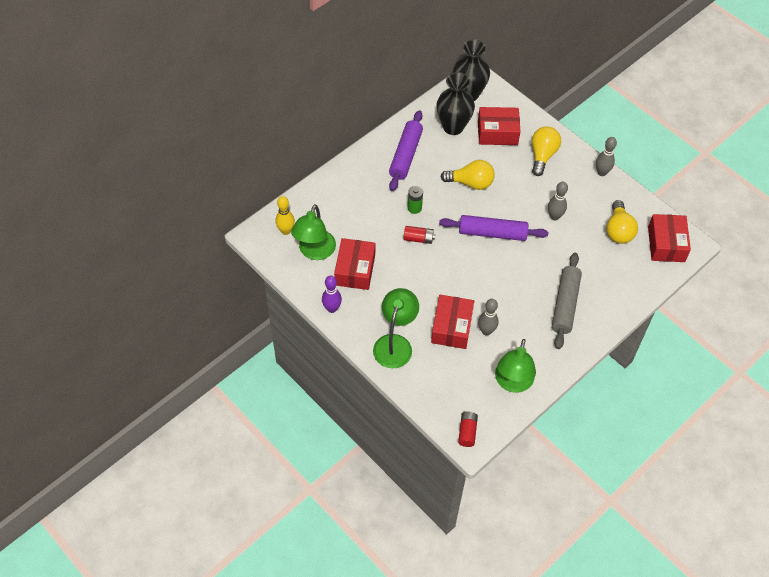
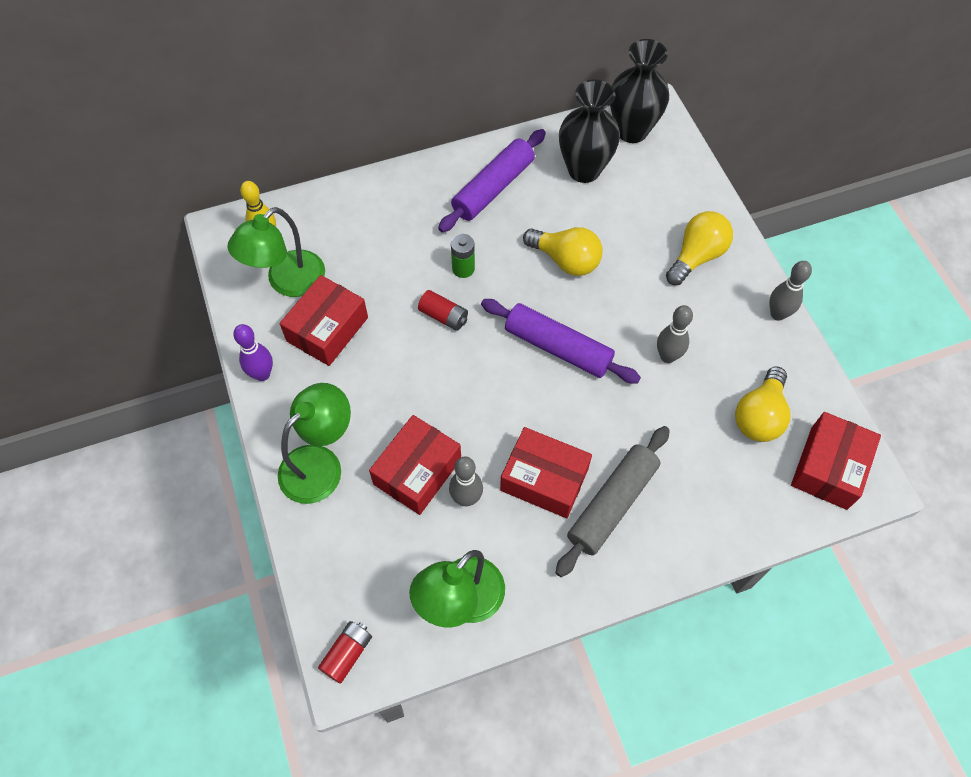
camera: 25 degrees right, 5 degrees up
(497, 133) = (645, 200): red box -> red box (544, 479)

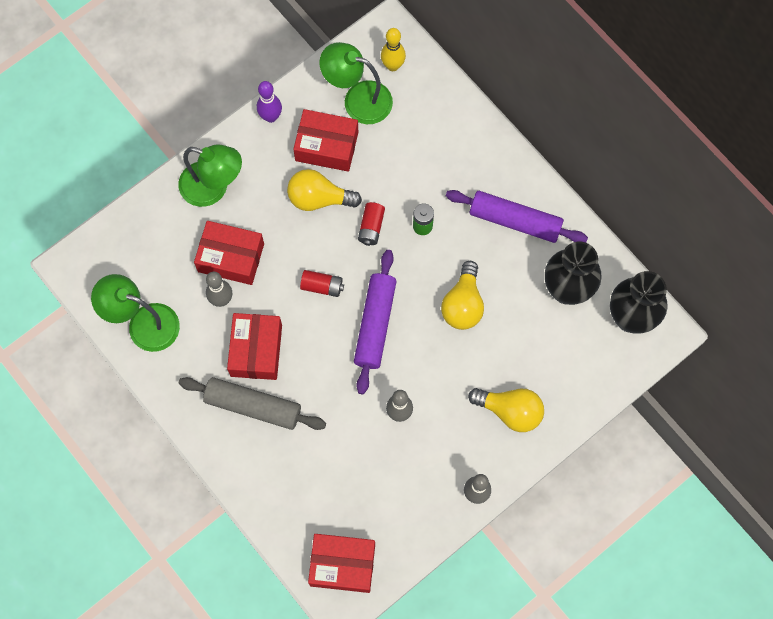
camera: 70 degrees right, 10 degrees up
(347, 654) = (83, 262): red battery -> red battery (322, 286)
(759, 416) = (370, 500): yellow light bulb -> yellow light bulb (319, 198)

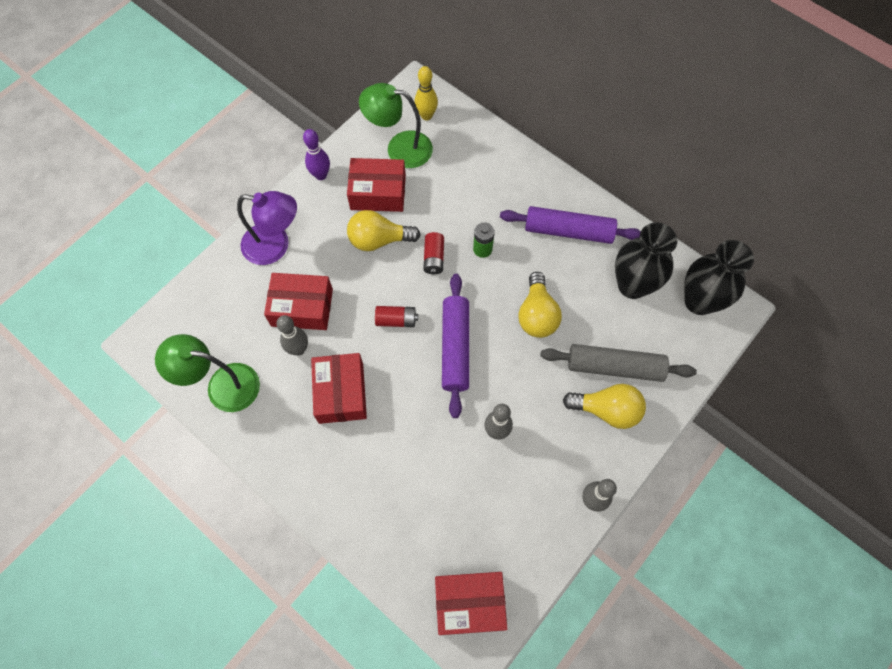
camera: 10 degrees left, 5 degrees down
(213, 188) = (275, 246): green lamp -> purple lamp
(253, 406) = (346, 450): grey rolling pin -> grey rolling pin (614, 367)

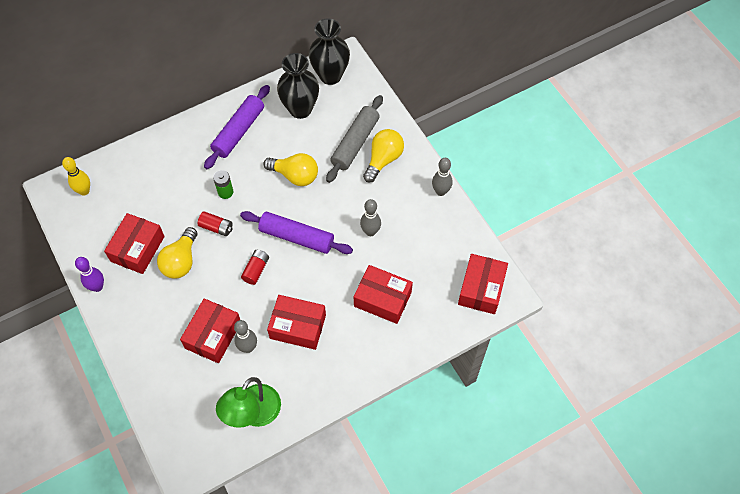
camera: 70 degrees left, 5 degrees down
(275, 246) = (147, 341): purple lamp -> none
(399, 148) = (104, 220): green lamp -> none
(410, 479) = (382, 299): none -> red box

